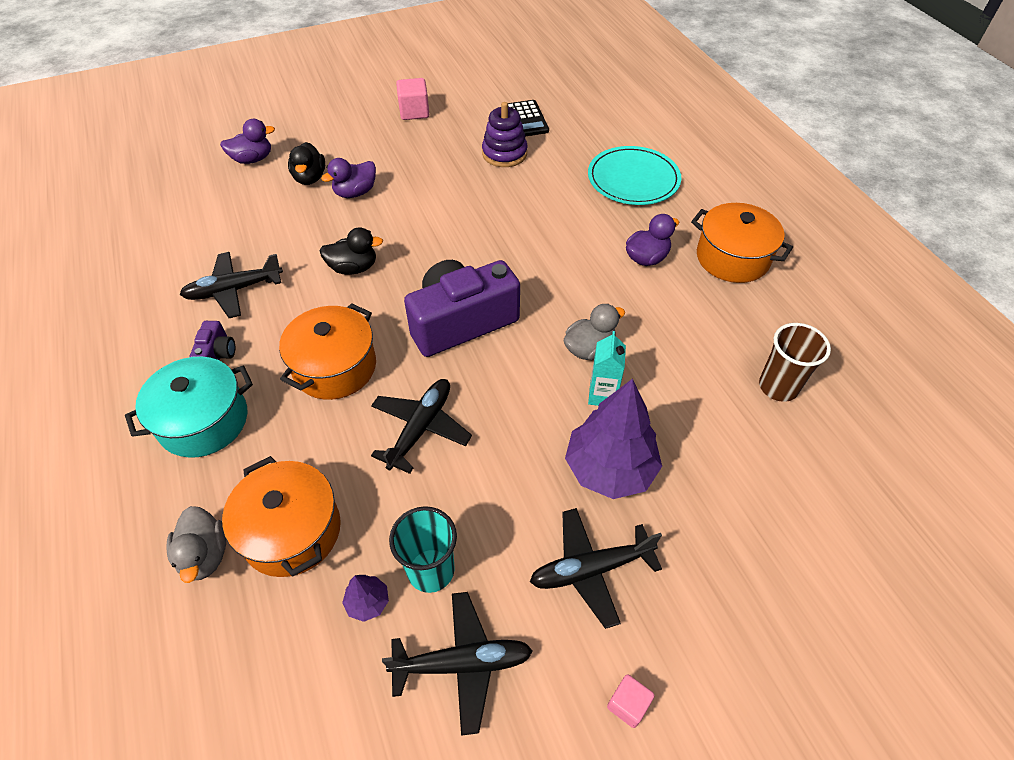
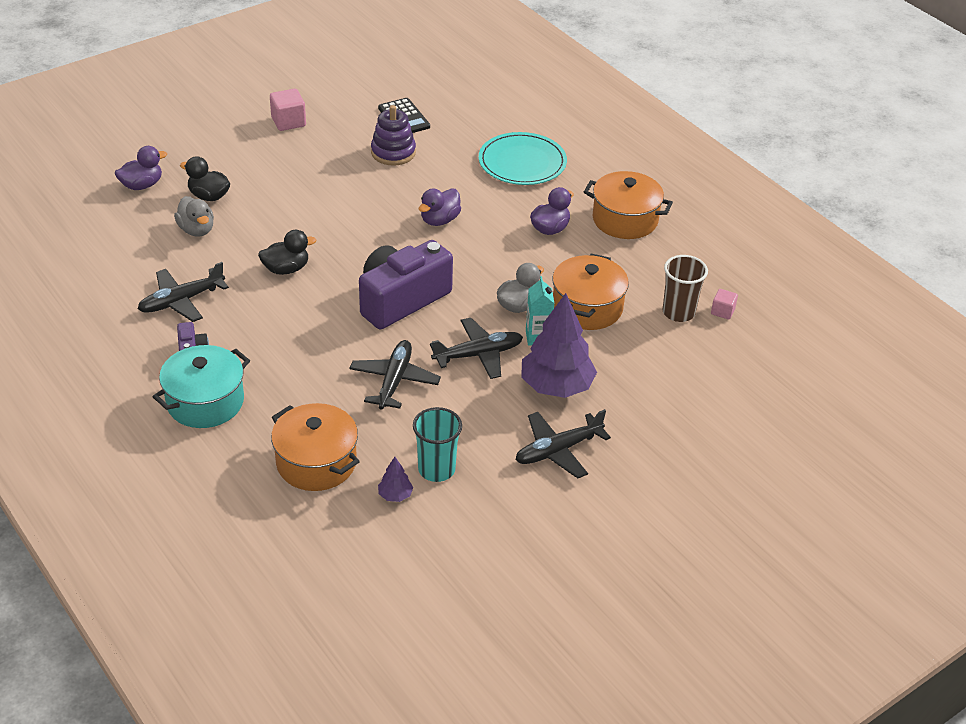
camera: 15 degrees left, 10 degrees down
(205, 555) = (253, 487): grey duck -> grey duck (196, 230)
(310, 178) = (209, 196): black duck -> black duck turned 135 degrees clockwise
(335, 367) = (303, 348): orange pot -> orange pot (587, 307)
(355, 192) = (260, 204): purple duck -> purple duck (439, 220)
(463, 663) = (479, 518): black plane -> black plane (478, 355)
(628, 704) = (603, 520): pink cube -> pink cube (722, 311)

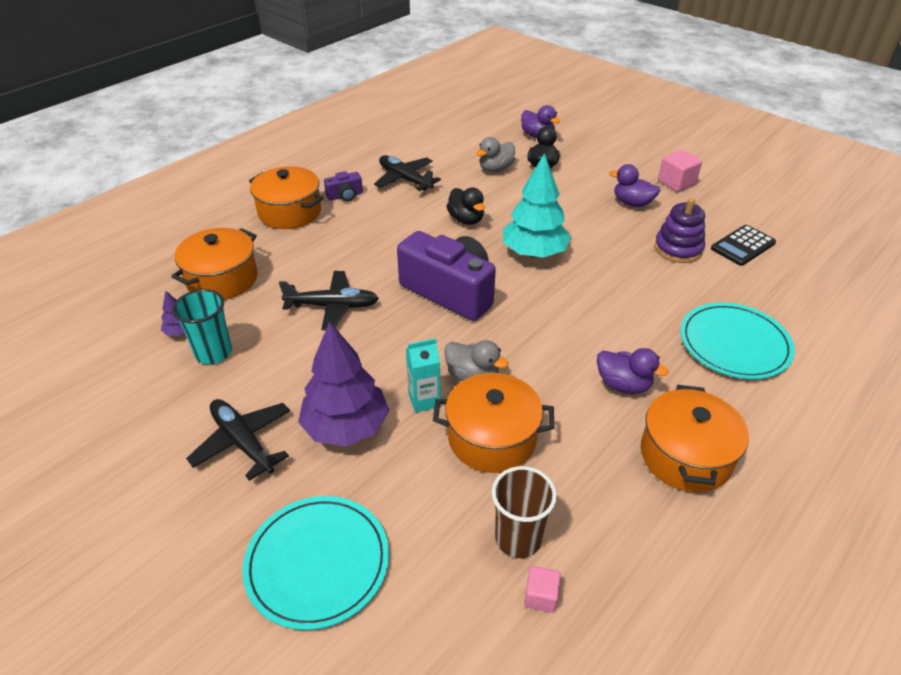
camera: 80 degrees right, 0 degrees up
(205, 402) = (290, 212): turquoise pot -> orange pot
(363, 236) = (534, 253): none -> turquoise tree
(439, 220) = (587, 297): purple duck -> purple duck (632, 203)
(478, 355) = (383, 357): black plane -> none
(682, 413) = (317, 562): none -> turquoise plate

